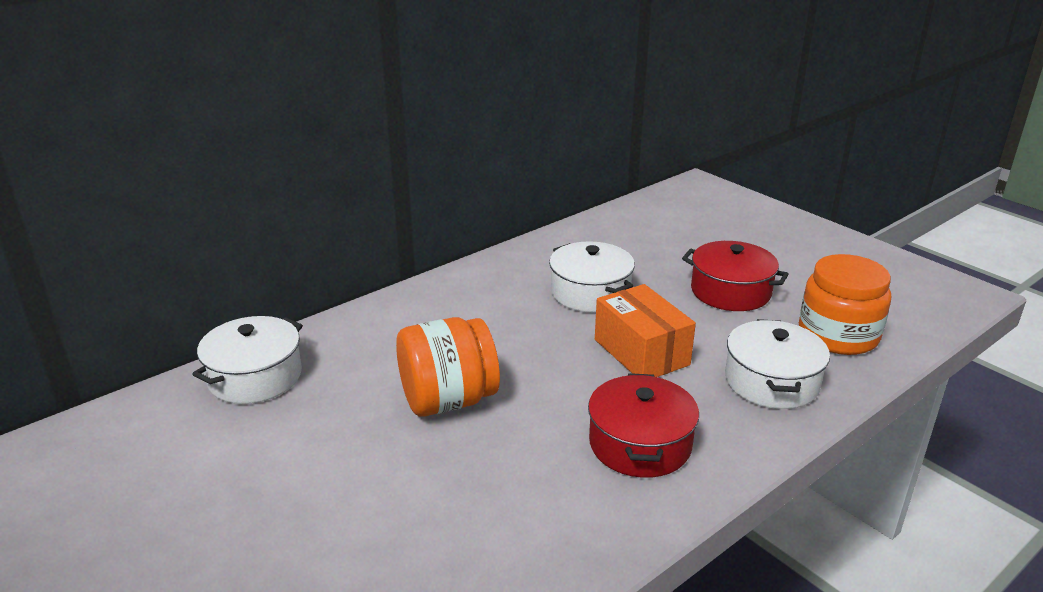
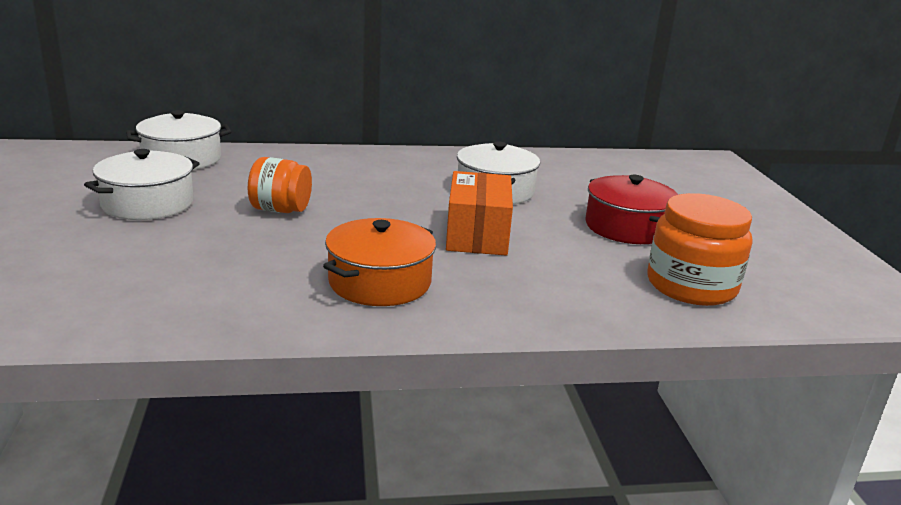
camera: 30 degrees right, 5 degrees down
(448, 400) = (280, 210): orange jar -> orange jar, size x0.66
(640, 444) = (379, 282): red pot -> orange pot
(771, 381) = (566, 290): white pot -> white pot (148, 204)

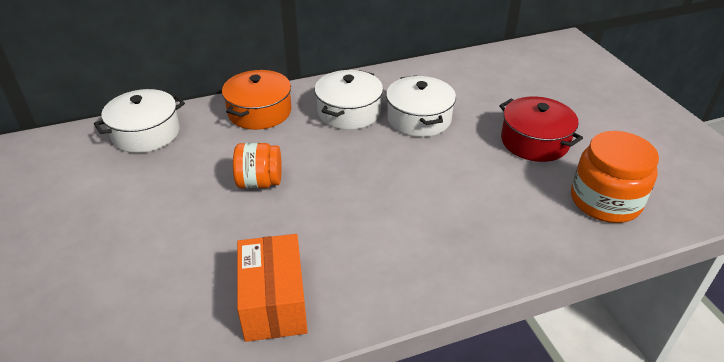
camera: 10 degrees left, 15 degrees up
(148, 204) = (145, 200): white pot -> white pot (349, 112)
(379, 282) = (377, 254): orange pot -> orange pot (259, 112)
(477, 235) = (427, 177): orange box -> orange box (274, 302)

